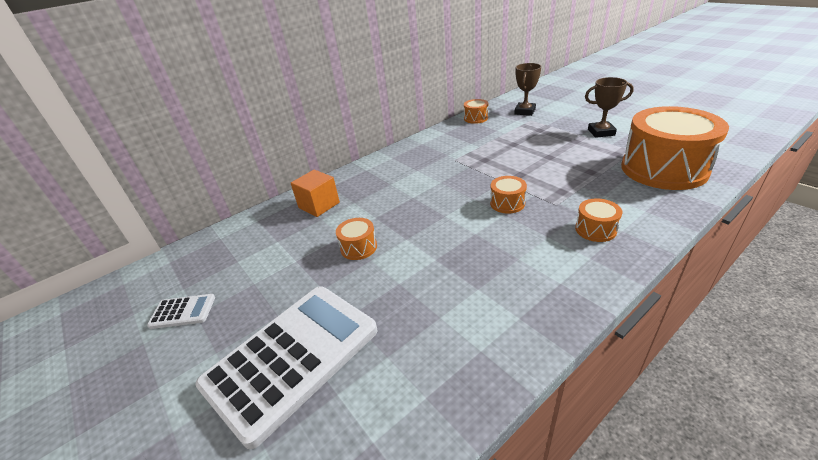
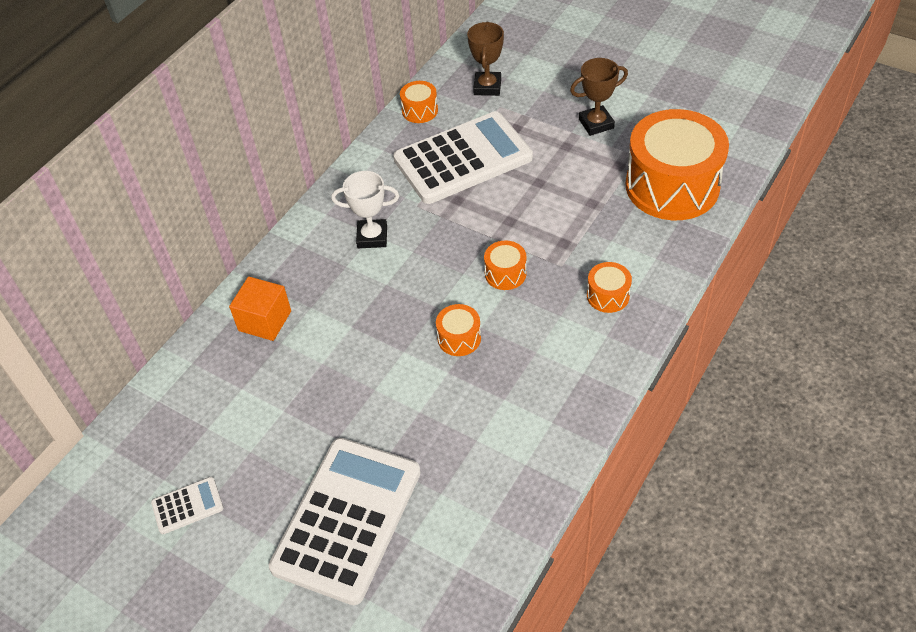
camera: 20 degrees left, 15 degrees up
(358, 247) = (352, 375): orange drum -> orange drum (459, 338)
(416, 171) = (372, 237): none -> white trophy
(496, 141) = (463, 159): none -> white calculator

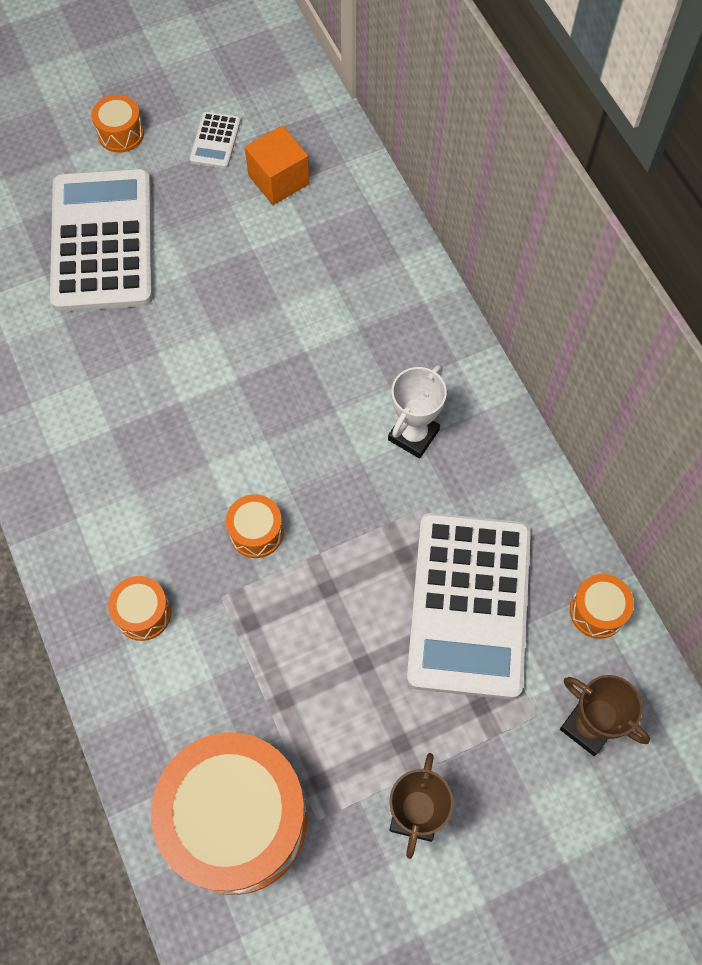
camera: 120 degrees right, 15 degrees up
(265, 321) = (373, 282): orange cube -> orange cube (279, 180)
(347, 519) = (102, 241): white calculator -> white calculator turned 150 degrees counterclockwise
(459, 338) = (210, 435): orange drum -> orange drum (121, 133)

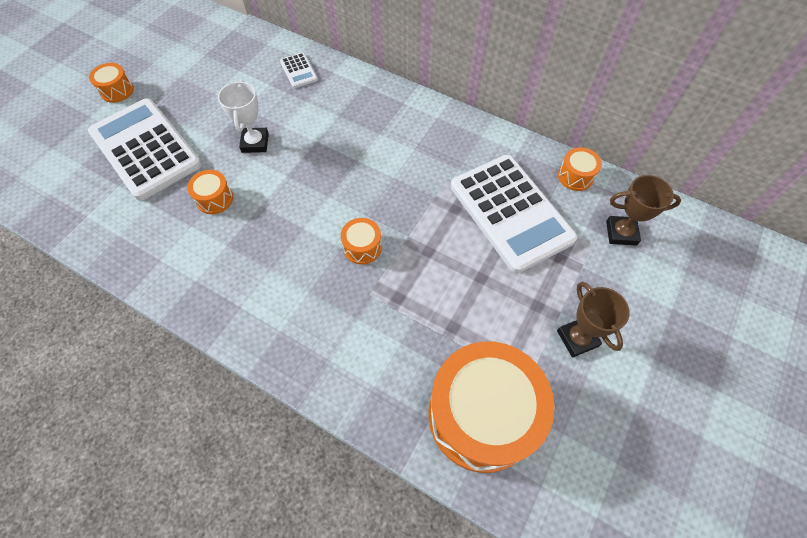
camera: 35 degrees left, 5 degrees down
(143, 613) = (327, 334): orange drum -> orange drum (214, 199)
(215, 141) = (181, 68): white calculator -> white calculator (298, 71)
(279, 180) = (234, 69): orange cube -> none
(413, 435) = (410, 148): white trophy -> white trophy (255, 143)

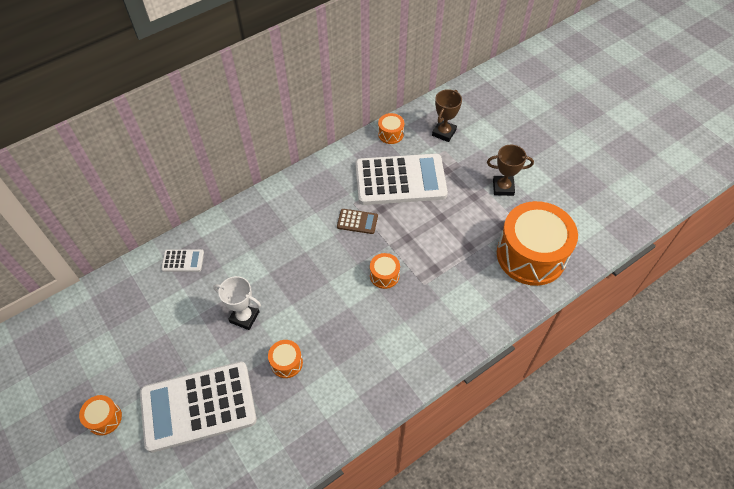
camera: 65 degrees left, 5 degrees down
(423, 192) = (357, 221): none -> brown calculator

